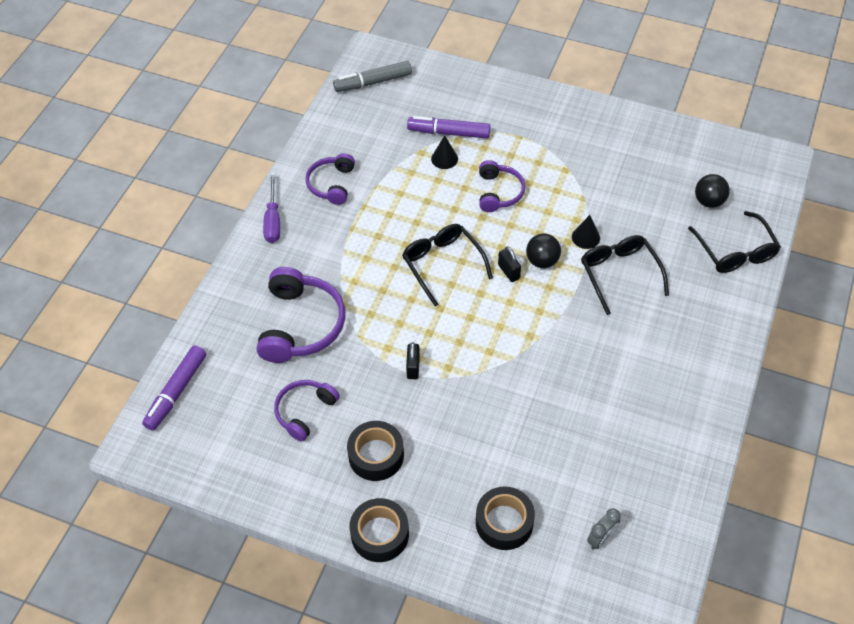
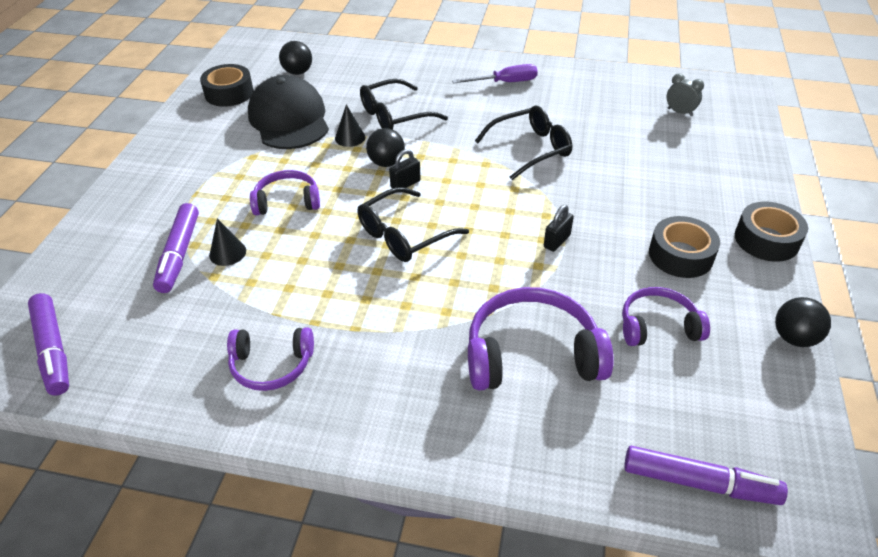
camera: 100 degrees left, 10 degrees down
(268, 503) = (794, 338): none -> black ball
(273, 220) = (347, 427): purple screwdriver -> purple screwdriver (505, 83)
(304, 411) = (658, 326): purple headphones -> purple headphones turned 150 degrees clockwise
(373, 82) = (53, 350): grey marker -> purple marker
(413, 367) = (557, 241): black padlock -> black padlock turned 45 degrees counterclockwise
(504, 522) = (699, 163): black tape -> black tape (229, 93)
(621, 194) = (289, 119): none -> black cap
(736, 252) = (358, 59): black glasses -> black glasses (531, 149)

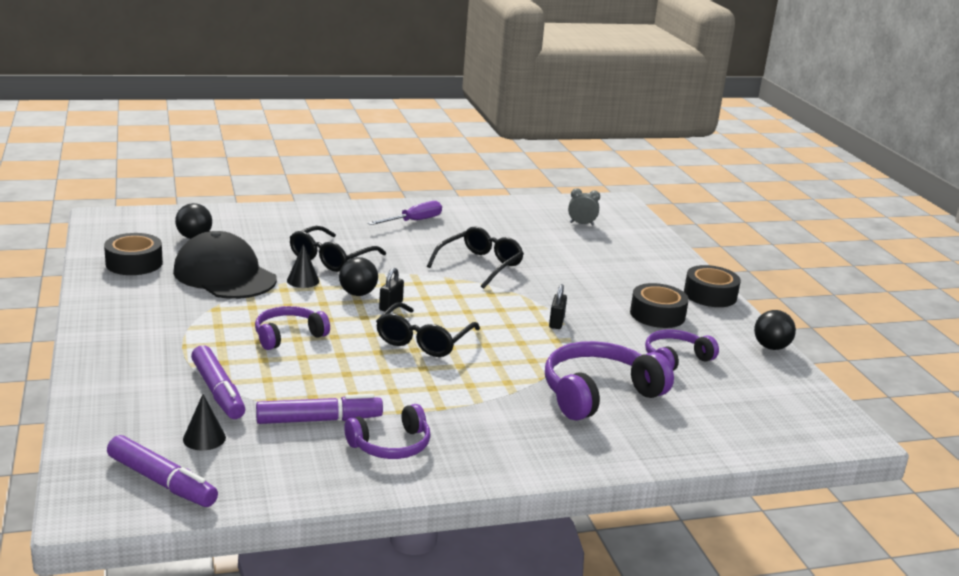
camera: 30 degrees left, 20 degrees down
(227, 253) = (267, 381): black cone -> black cone (204, 438)
(699, 483) = (771, 436): purple marker -> purple marker (319, 420)

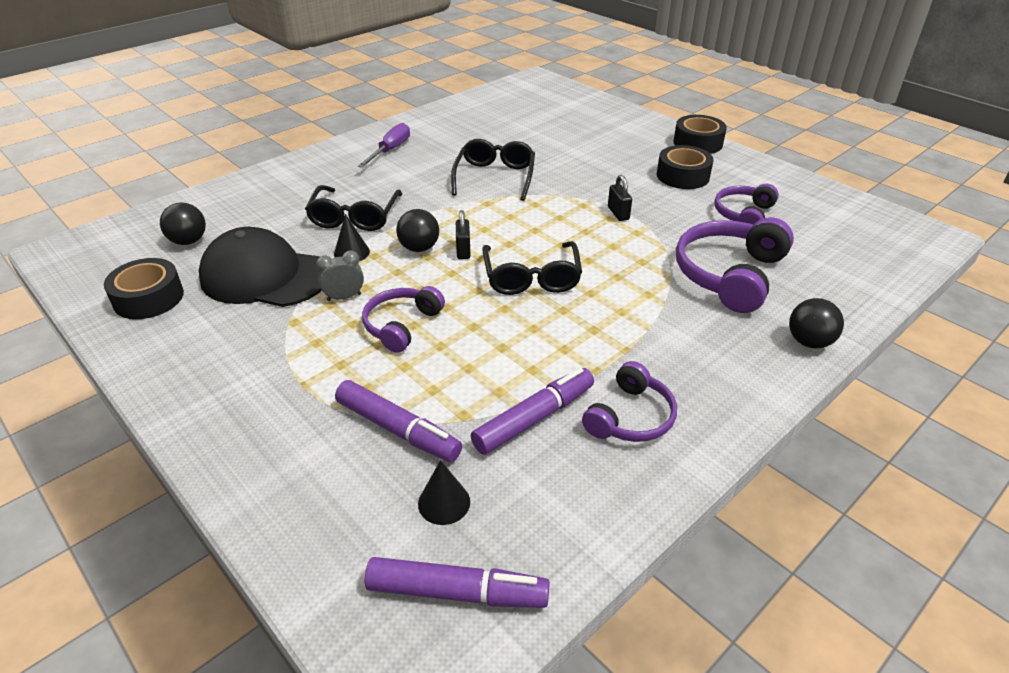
camera: 25 degrees left, 15 degrees up
(581, 224) = (532, 108): grey clock -> grey clock (344, 297)
(771, 347) = (792, 176): black ball -> black ball (809, 342)

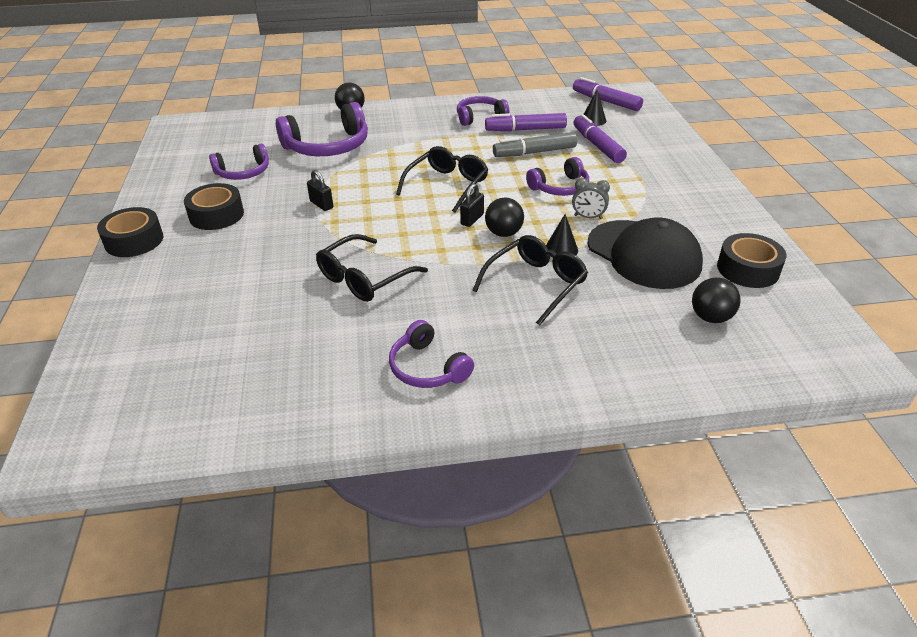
camera: 145 degrees left, 0 degrees up
(390, 150) = (427, 368): purple screwdriver -> purple headphones
(479, 372) = (534, 152): none -> grey marker
(618, 213) = (321, 204): black padlock -> black padlock turned 60 degrees counterclockwise

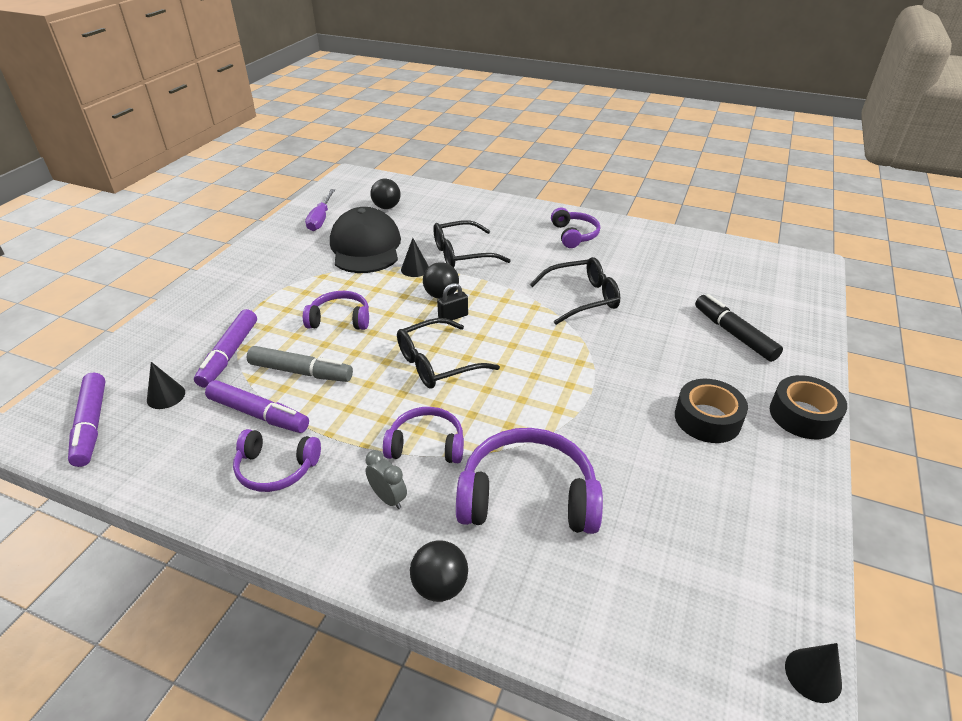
camera: 150 degrees left, 0 degrees up
(162, 136) = (813, 675): none -> black cone
(190, 293) = (734, 334): none -> black marker
(243, 172) = (665, 487): purple headphones -> purple headphones (426, 444)
(321, 204) = (584, 388): black padlock -> none
(588, 217) = (360, 285): grey clock -> grey clock (388, 498)
(748, 269) = (321, 219): black tape -> purple screwdriver

